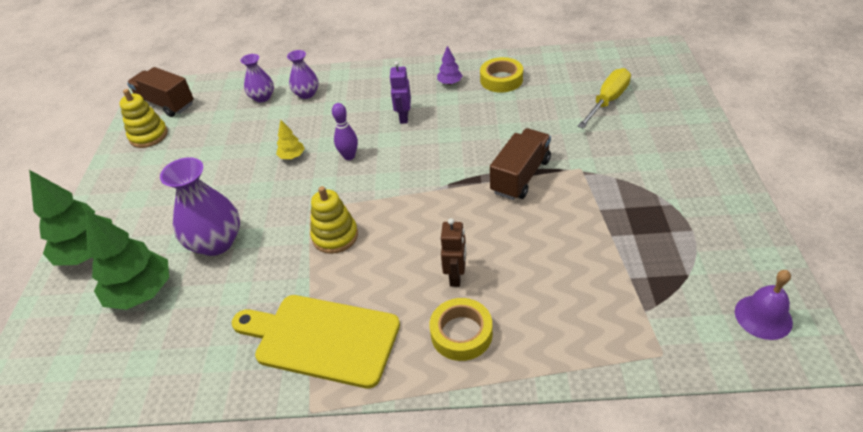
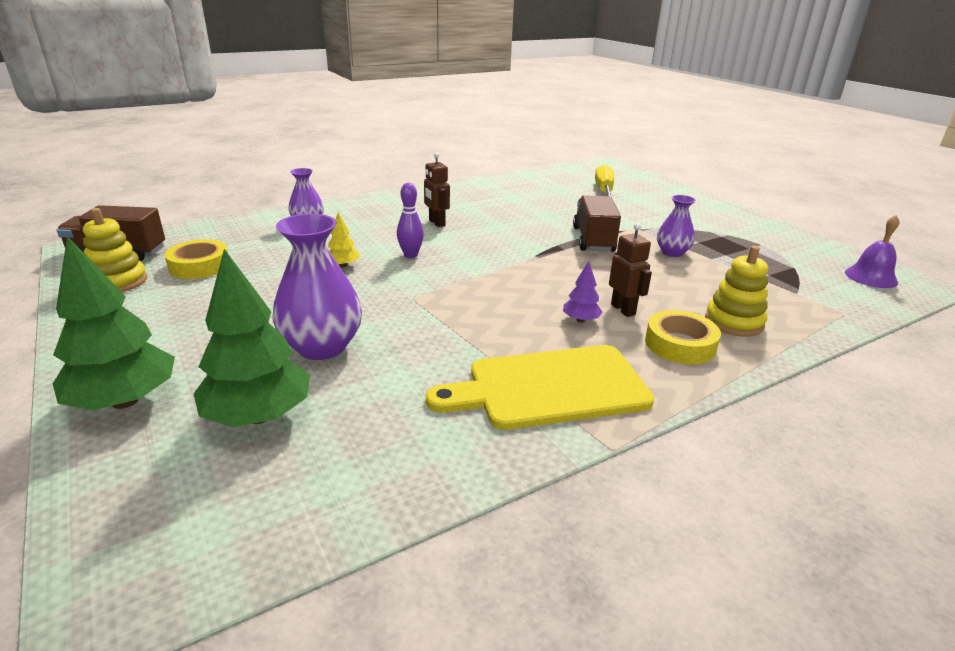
camera: 35 degrees left, 15 degrees down
(262, 97) = (254, 232): purple vase -> purple vase (672, 252)
(335, 236) = (466, 310): yellow stacking toy -> yellow stacking toy (734, 322)
(403, 117) = (436, 223): purple robot -> brown robot
(450, 83) = (455, 198): purple tree -> purple tree (580, 320)
(501, 79) = (500, 190): yellow tape -> yellow tape (199, 266)

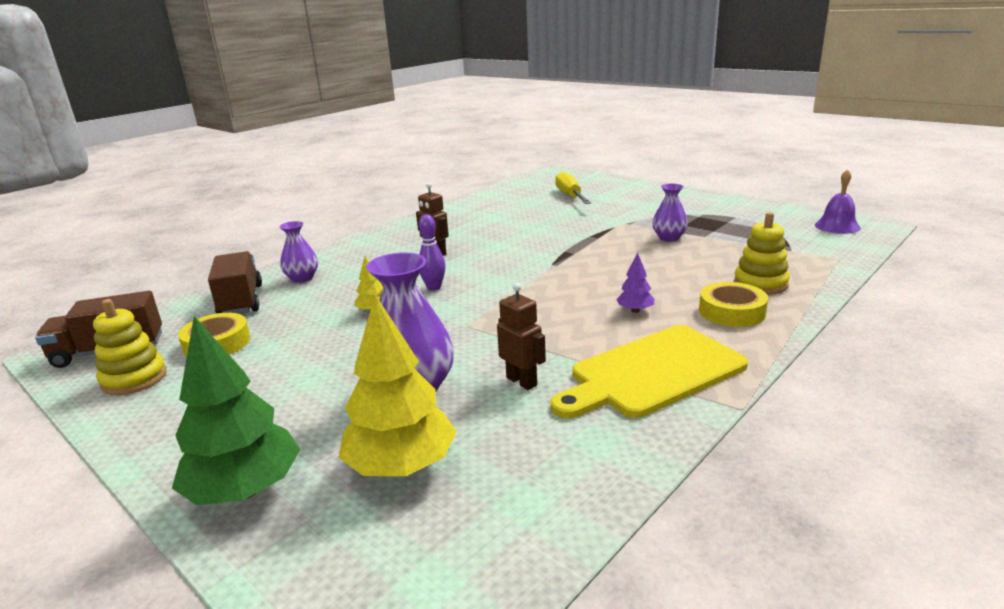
camera: 15 degrees left, 5 degrees down
(258, 416) = (401, 466): green tree -> yellow tree
(593, 240) = (593, 240): brown truck -> brown truck (241, 301)
(623, 309) = (664, 294): brown robot -> brown robot (522, 381)

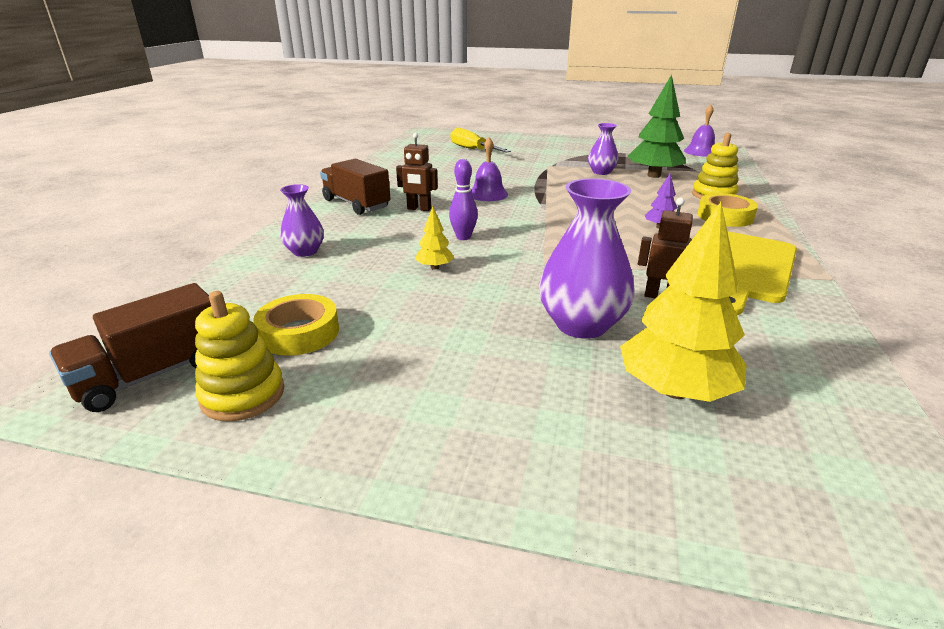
camera: 30 degrees left, 5 degrees up
(241, 301) = (262, 285): brown truck -> brown truck (356, 204)
(245, 490) = (566, 462): green tree -> green tree (654, 175)
(516, 247) = (488, 194): none -> purple bell

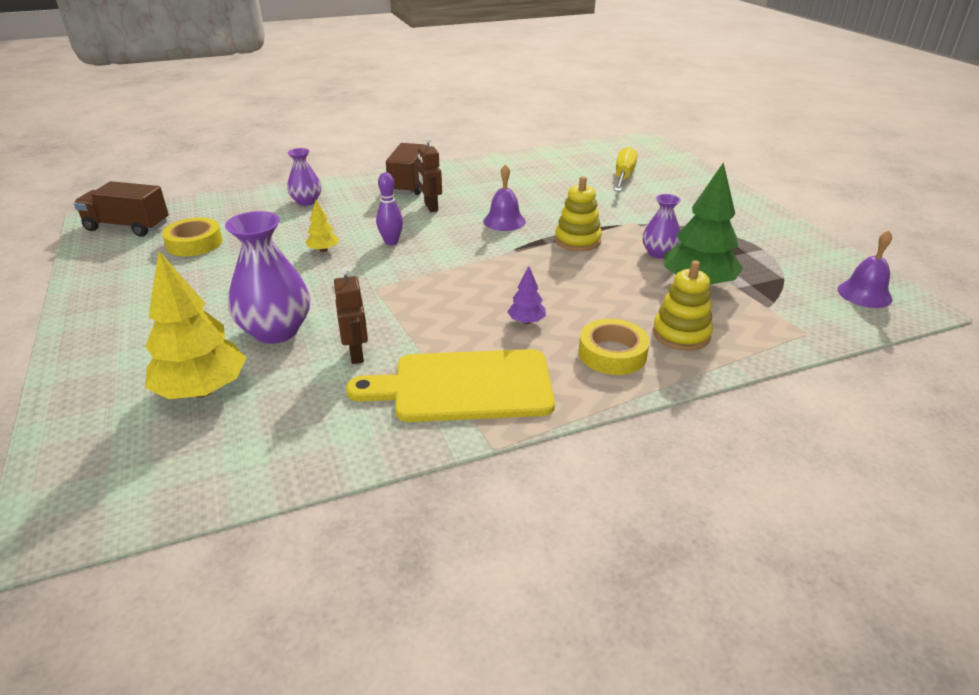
camera: 55 degrees right, 5 degrees up
(243, 395) = (121, 255): yellow stacking toy -> yellow stacking toy (577, 240)

